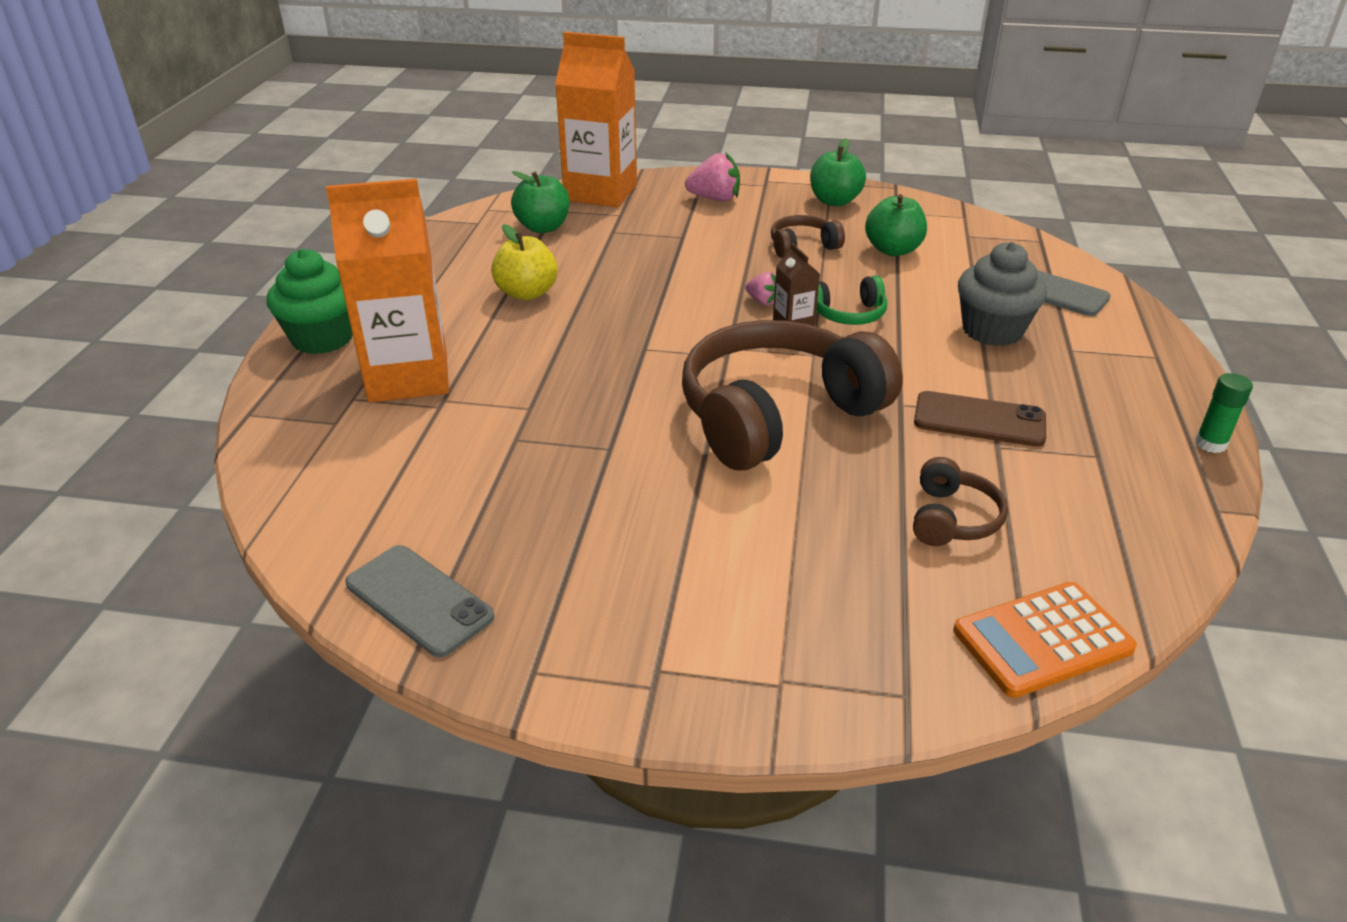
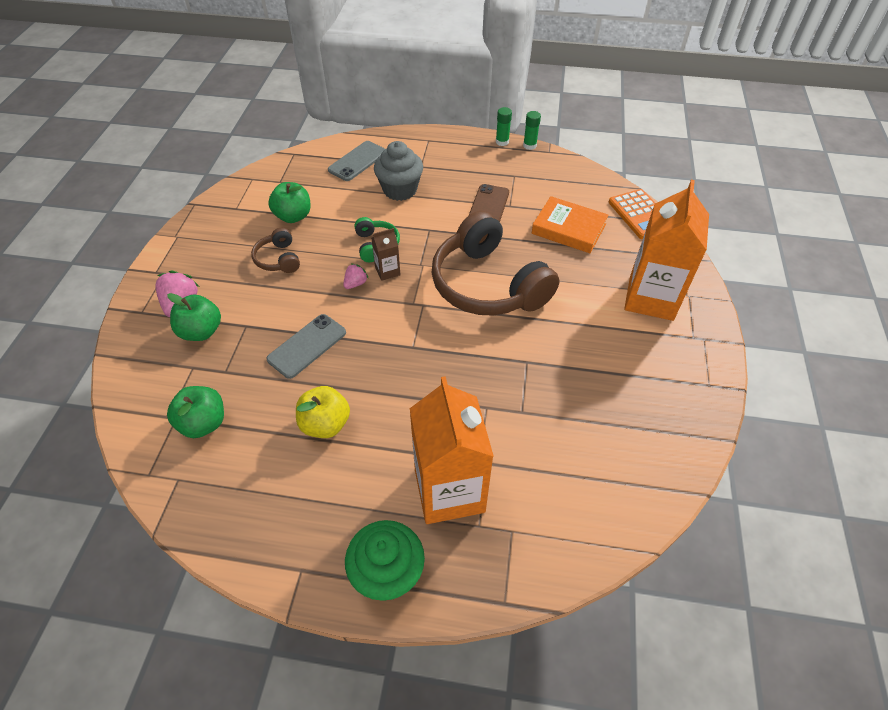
camera: 90 degrees left, 15 degrees up
(419, 600) = (675, 442): grey phone -> grey phone (307, 346)
(600, 192) = (141, 383): orange carton -> orange carton (651, 298)
(834, 201) = (208, 237): green apple -> green apple (201, 331)
(952, 518) = (568, 229): brown headphones -> orange book
(1222, 481) = (529, 145): none -> green glue stick

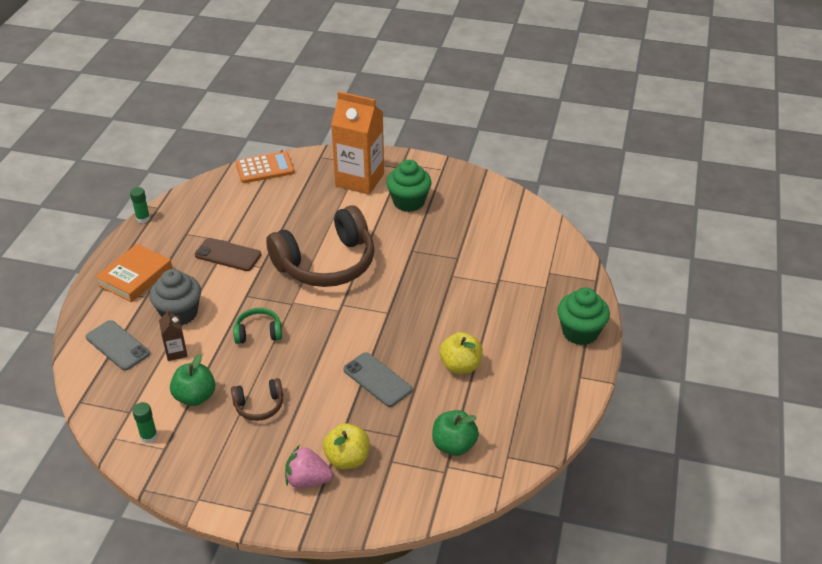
camera: 85 degrees left, 10 degrees down
(201, 331) = (347, 459): green apple -> yellow apple
(355, 283) = (307, 347): pink strawberry -> none
(387, 271) = (295, 325): brown carton -> brown carton (176, 352)
(449, 491) = (520, 299): orange carton -> none
(502, 142) = (129, 236): green glue stick -> green glue stick (149, 436)
(568, 229) = (270, 210): orange book -> orange book (135, 276)
(622, 351) = (408, 202): none -> green cupcake

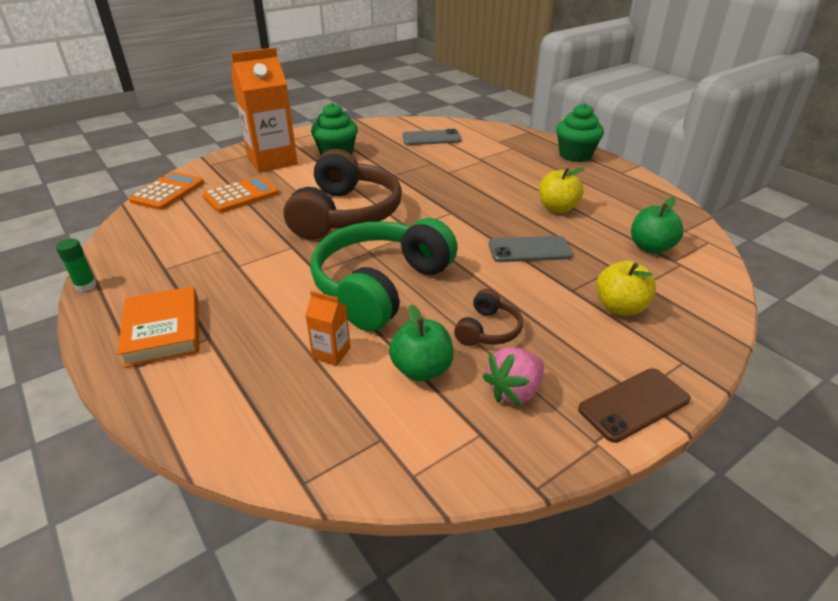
camera: 50 degrees left, 5 degrees down
(118, 345) = (252, 396): grey phone -> grey phone (431, 138)
(149, 436) = (445, 439): green glue stick -> none
(176, 352) = (331, 353): brown carton -> orange carton
(179, 313) = (275, 324): grey cupcake -> none
(228, 255) = (242, 257): brown phone -> brown phone (634, 404)
(258, 333) = (381, 286): green headphones -> green headphones, size x2.25
(296, 201) = (241, 195): none -> orange calculator
(307, 480) = (630, 344): pink strawberry -> pink strawberry (514, 391)

